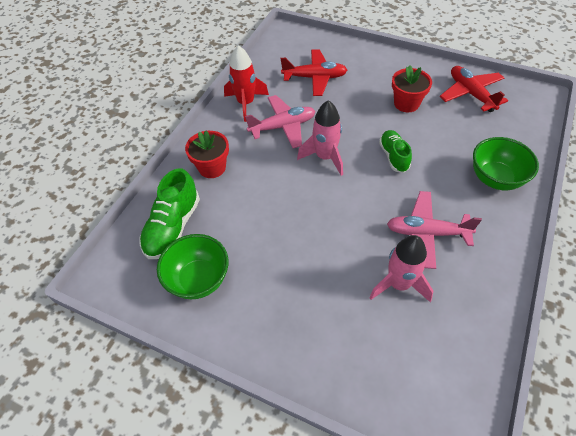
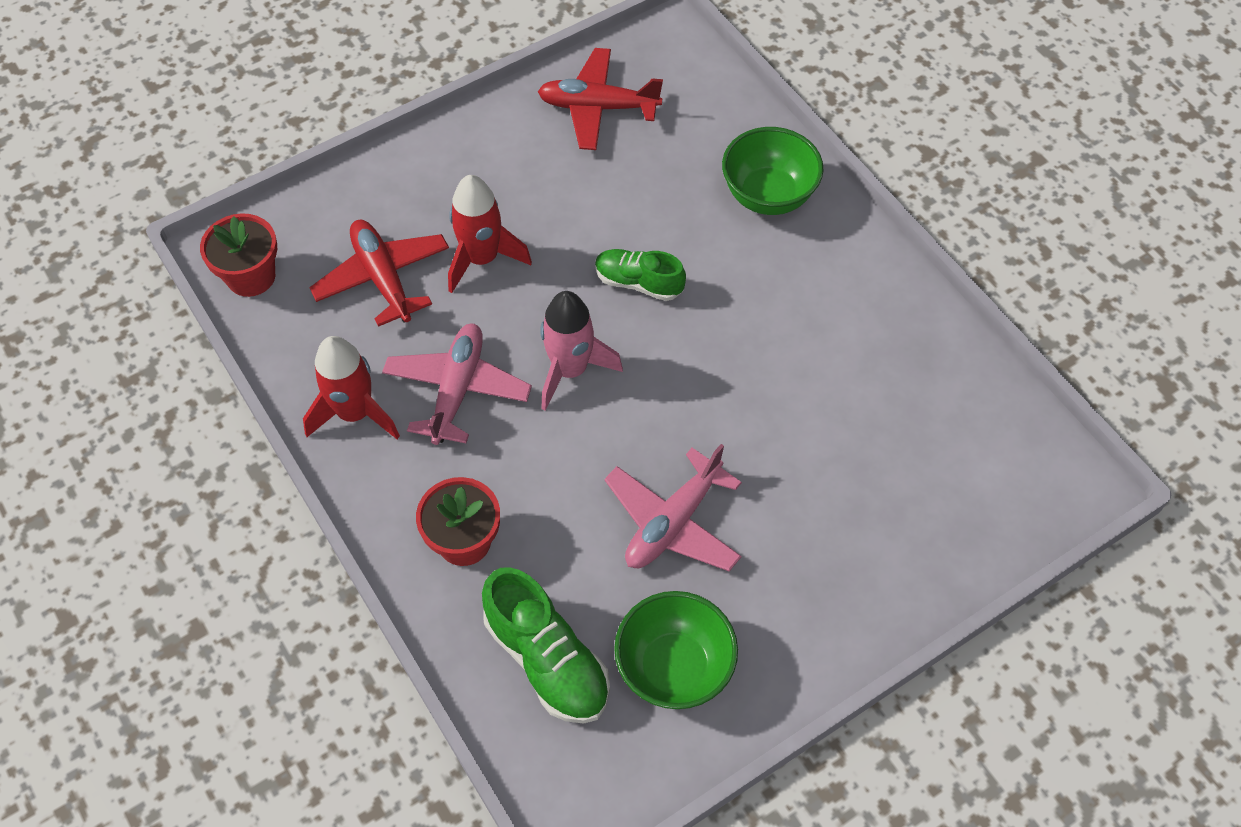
camera: 60 degrees left, 5 degrees up
(315, 78) = (383, 278): red plane -> red plane turned 60 degrees counterclockwise
(353, 100) = (482, 259): none -> red rocket
(399, 284) = (849, 418): pink rocket -> none
(406, 103) = (549, 196): red flower pot -> red flower pot (251, 276)
(427, 233) = (796, 334): pink plane -> pink plane (673, 522)

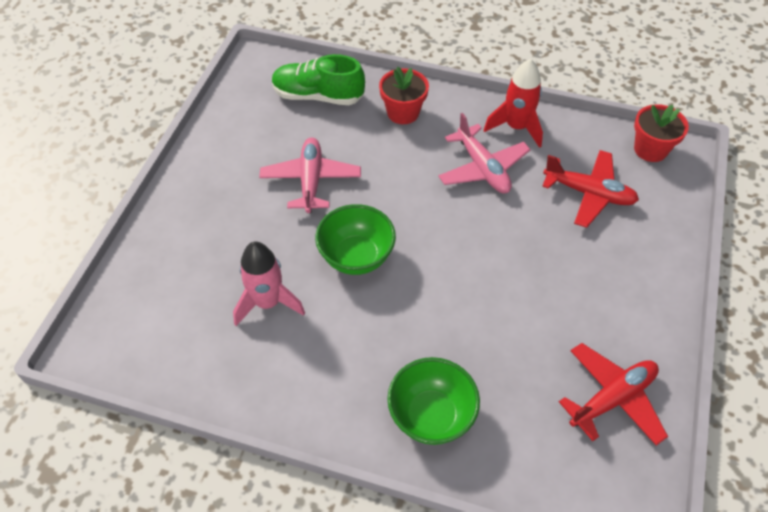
camera: 140 degrees right, 5 degrees down
(482, 259) = (553, 240): red rocket -> none
(570, 370) = (437, 215): pink rocket -> pink rocket (268, 302)
(638, 283) = (452, 290): green shoe -> none
(674, 668) = (257, 126): green bowl -> green bowl (356, 257)

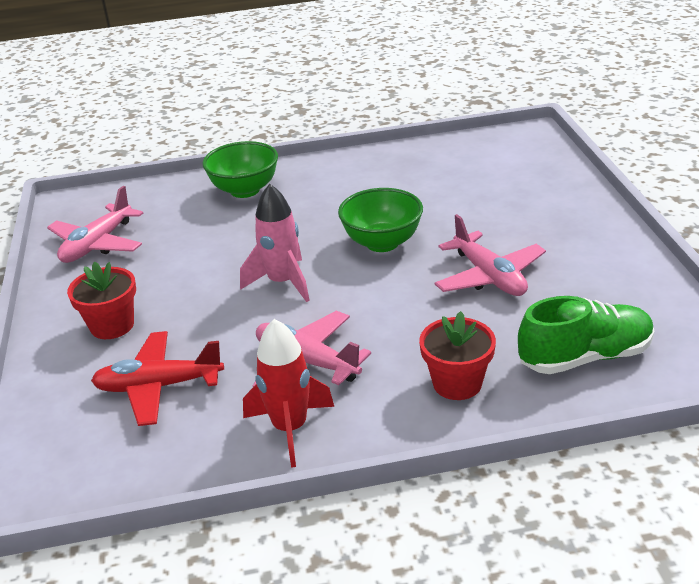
camera: 155 degrees right, 20 degrees down
(268, 302) = (429, 194): pink rocket -> pink rocket (282, 283)
(612, 398) = (97, 244): red plane -> pink plane
(650, 149) = (80, 478): red flower pot -> red flower pot (112, 325)

